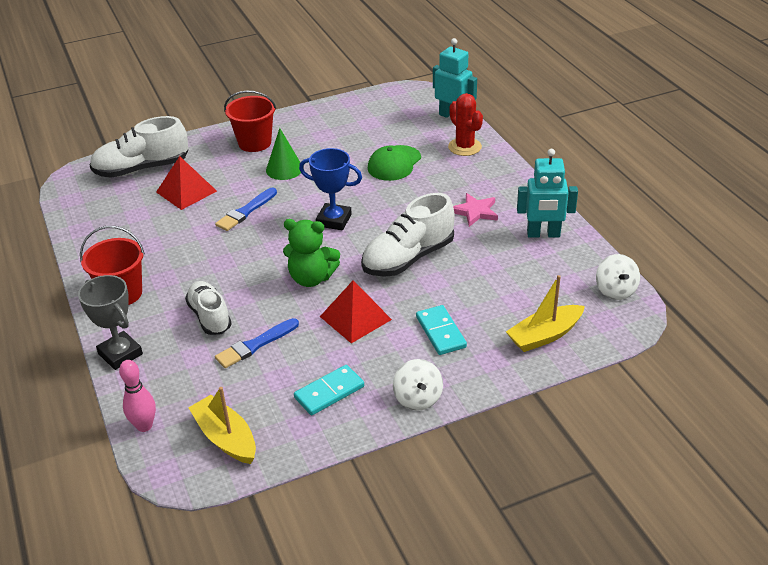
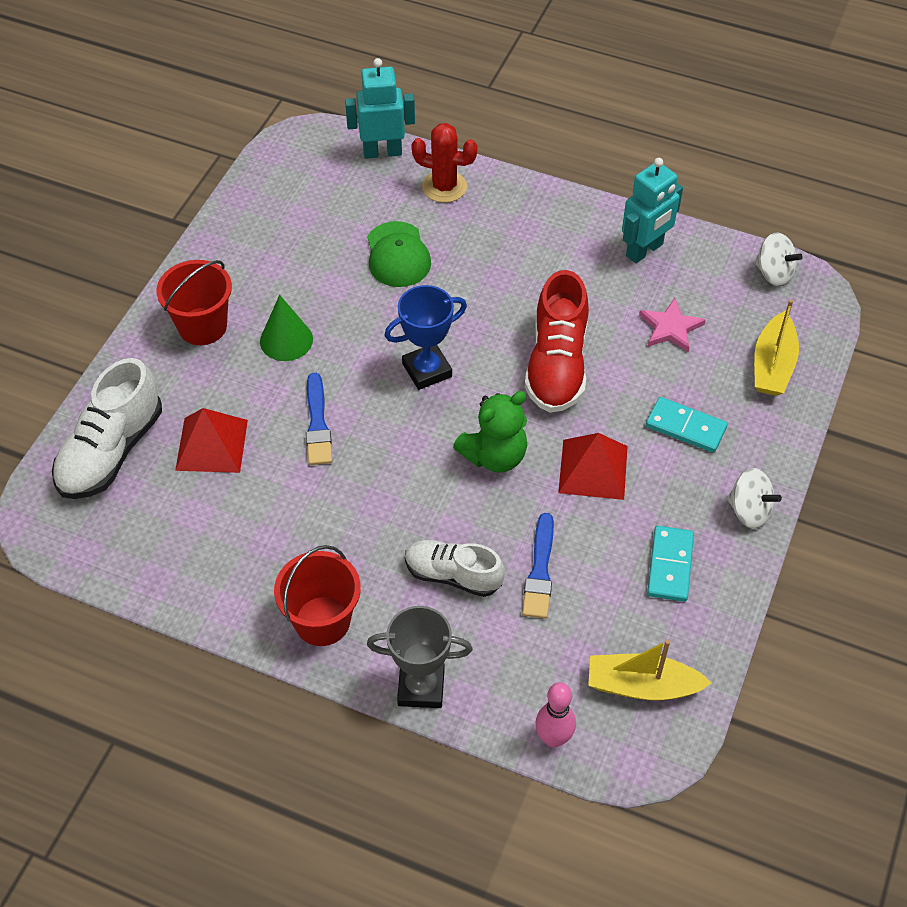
camera: 45 degrees left, 15 degrees up
(408, 258) = (557, 365): white shoe -> red shoe
(475, 211) = (552, 264): pink star -> pink star (670, 328)

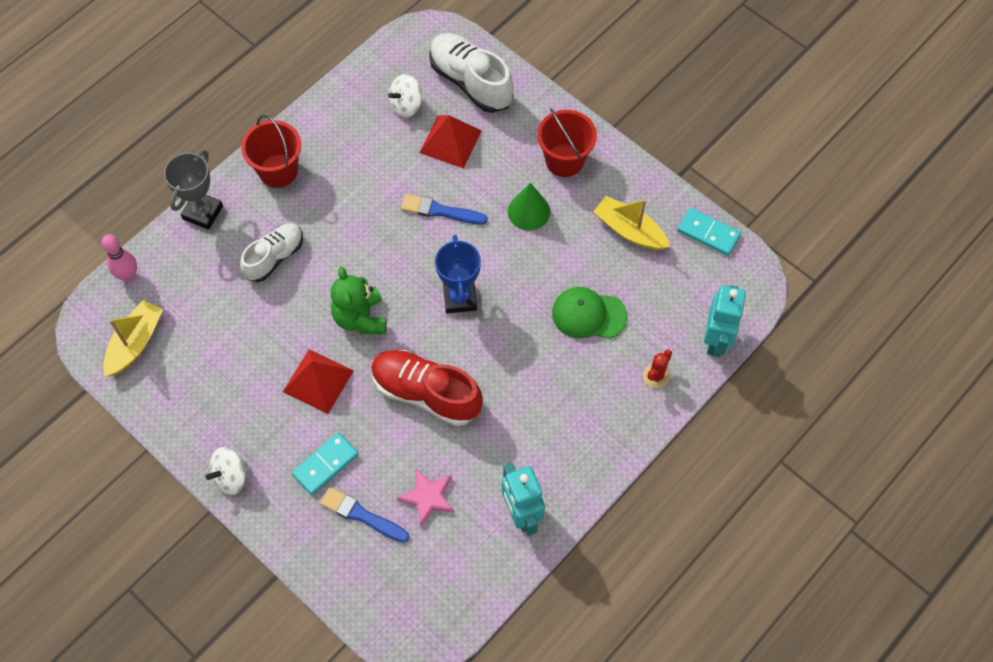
camera: 110 degrees right, 10 degrees up
(444, 187) = (656, 376): red cactus -> red cactus, size x0.63
(540, 570) = (251, 313): blue brush -> blue brush (362, 515)
(670, 565) = (214, 400): turquoise domino -> turquoise domino (708, 233)
(772, 365) = (355, 563): yellow boat -> yellow boat (629, 230)
(773, 273) = (452, 614): white spinning top -> white spinning top (406, 105)

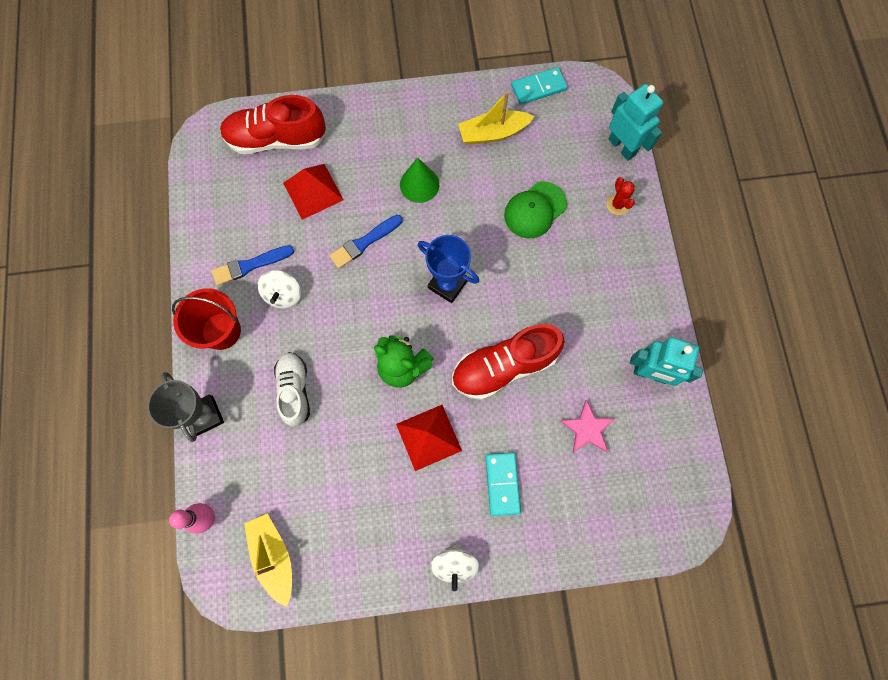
camera: 50 degrees left, 10 degrees up
(362, 515) = (564, 487): blue brush -> blue brush (250, 265)
(406, 105) = (253, 197): white spinning top -> white spinning top (283, 295)
(471, 82) = (276, 139): white shoe -> red shoe
(564, 160) = (400, 129): red bucket -> none

